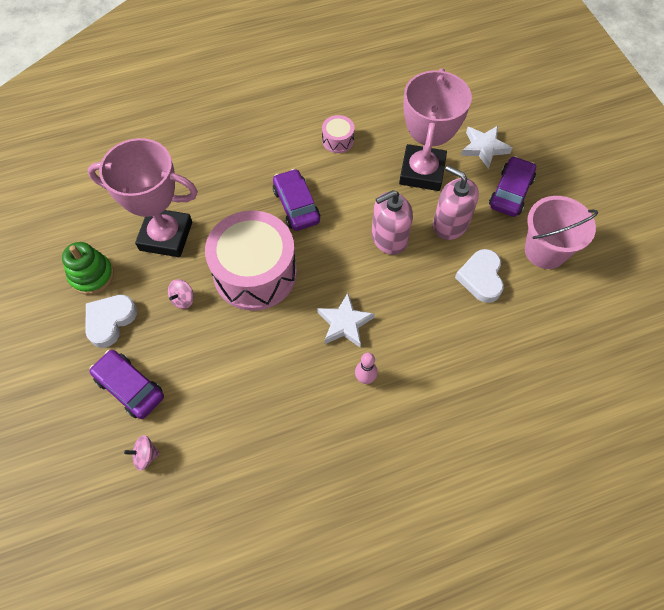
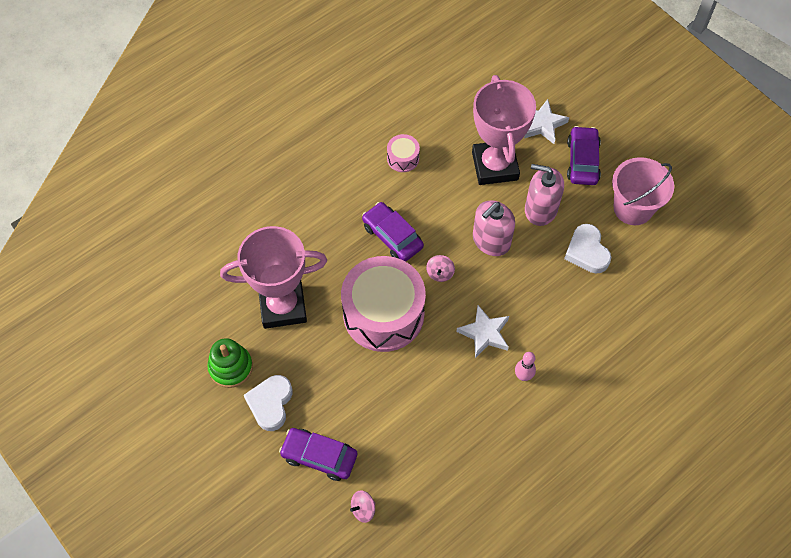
camera: 20 degrees left, 0 degrees up
(183, 299) = (328, 361): pink spinning top -> pink spinning top (440, 273)

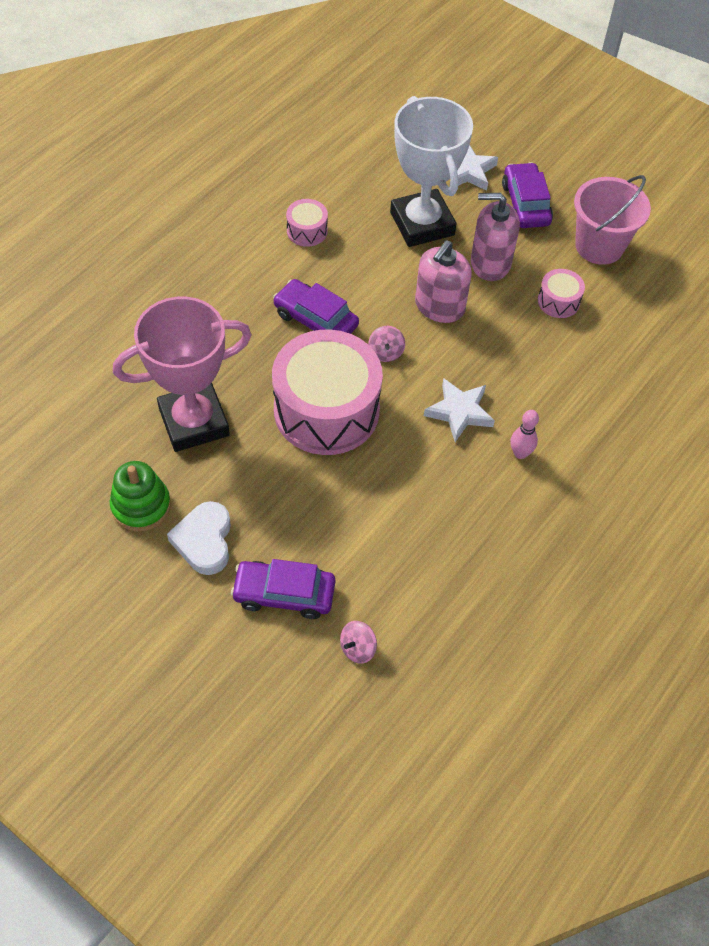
camera: 15 degrees left, 5 degrees down
(495, 166) = (422, 223): pink trophy -> white trophy
(587, 252) = (558, 301): white heart -> pink drum

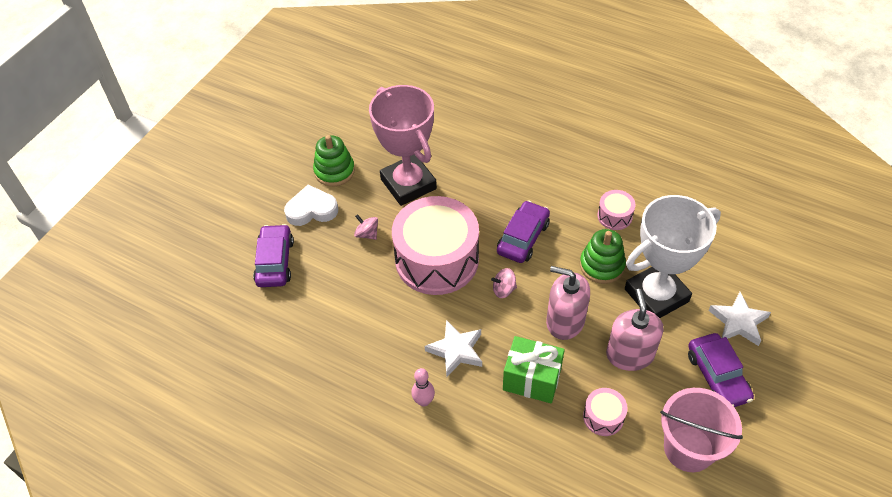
camera: 85 degrees right, 5 degrees down
(357, 648) = (235, 312): pink spinning top -> pink spinning top (367, 234)
(373, 258) = (602, 265): none -> green stacking toy
(507, 350) = (532, 379): none -> green gift
(525, 204) = (717, 376): purple car -> purple car turned 90 degrees clockwise

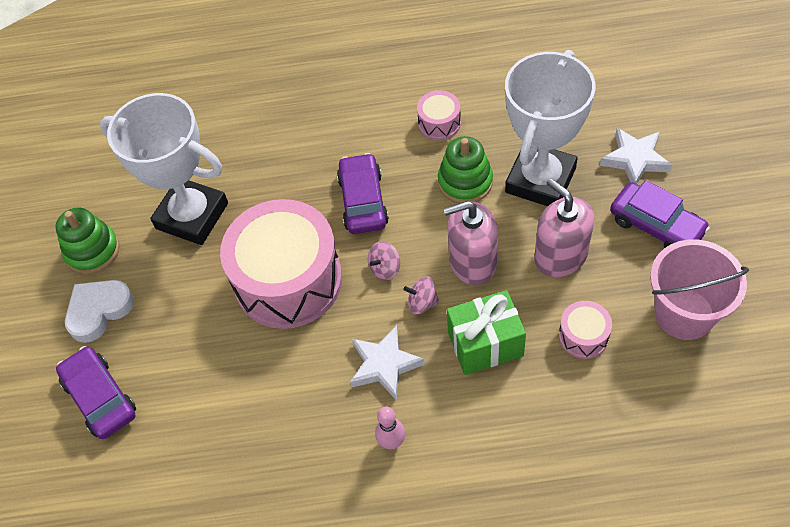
camera: 30 degrees left, 5 degrees up
(367, 234) = (187, 299): pink spinning top -> pink spinning top (422, 303)
(408, 184) = (192, 216): pink trophy -> white trophy

